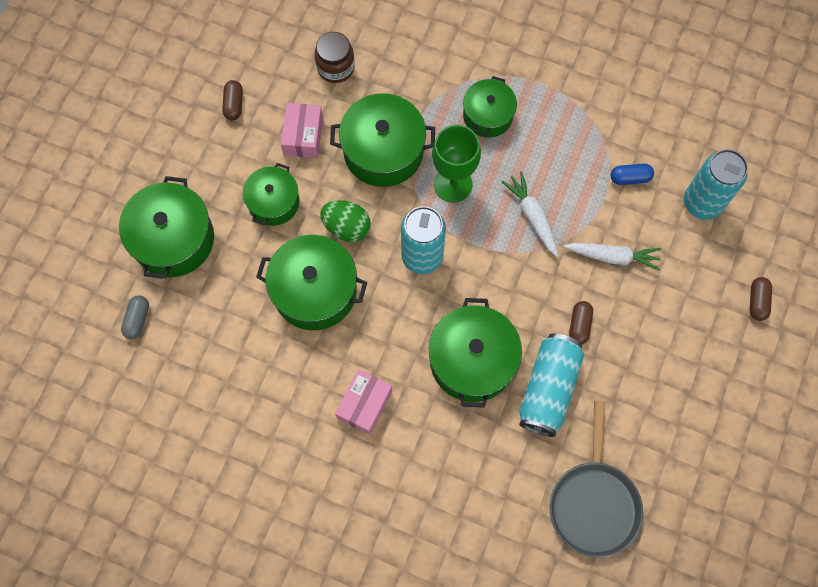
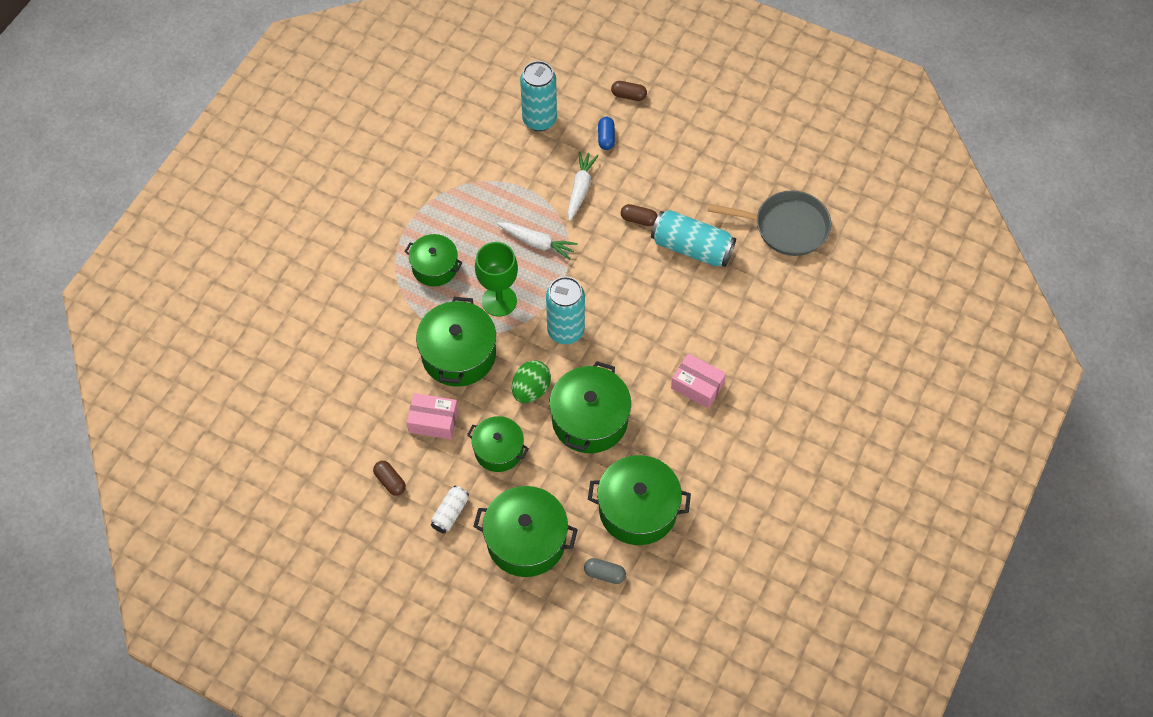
camera: 85 degrees left, 10 degrees down
(201, 164) = (450, 513): none -> white can
(234, 104) = (390, 481): brown capsule -> brown capsule turned 45 degrees clockwise
(335, 67) = (365, 389): brown jar -> none
(472, 360) = (663, 301): green pot -> green pot (638, 509)
(532, 216) = (537, 243): white carrot -> white carrot turned 135 degrees counterclockwise
(630, 178) = (510, 167): blue capsule -> blue capsule (606, 138)

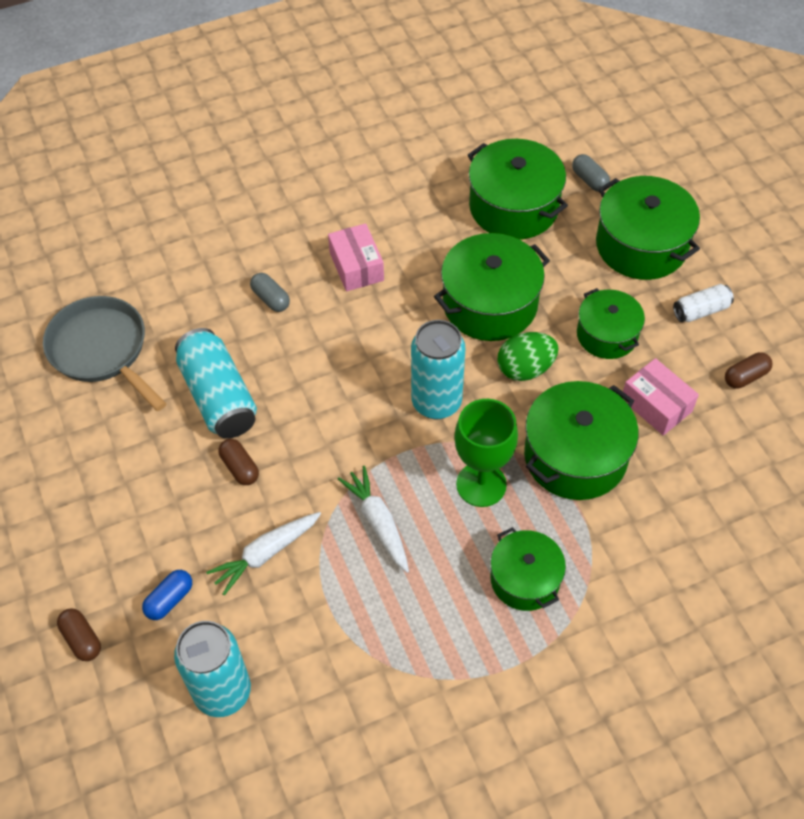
camera: 140 degrees left, 5 degrees down
(390, 481) = (745, 377): brown capsule -> brown capsule turned 60 degrees clockwise
(726, 326) = (271, 299): none -> grey capsule

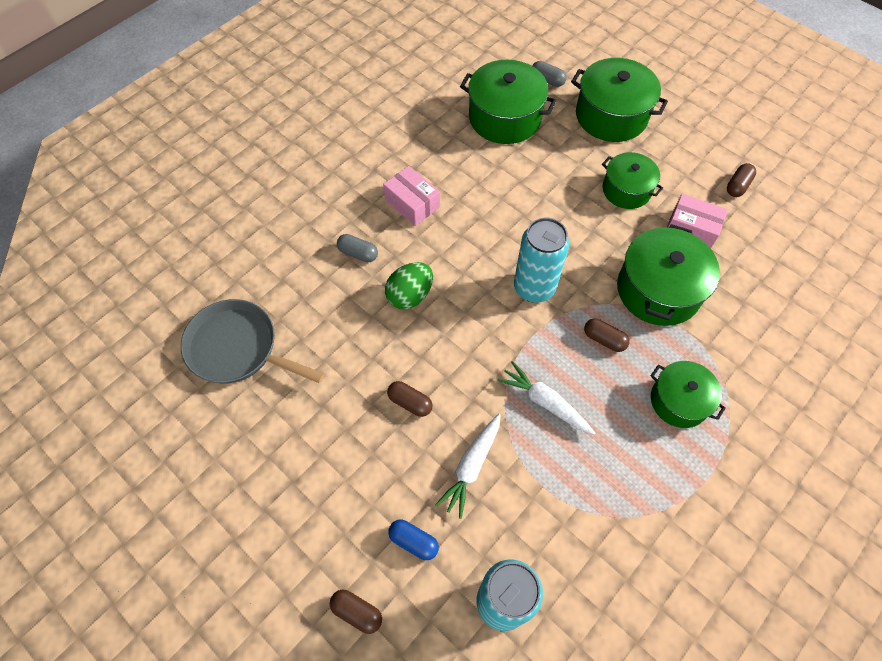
camera: 25 degrees left, 5 degrees up
(169, 599) = (413, 541): blue capsule -> blue capsule turned 75 degrees counterclockwise
(218, 396) = (359, 350): turquoise can -> none
(481, 484) = (604, 339): green goblet -> brown capsule
(490, 304) = (529, 197): green pot -> none
(525, 369) = (584, 237): green egg -> green egg (410, 295)
(701, 311) = (679, 149): white can -> none

